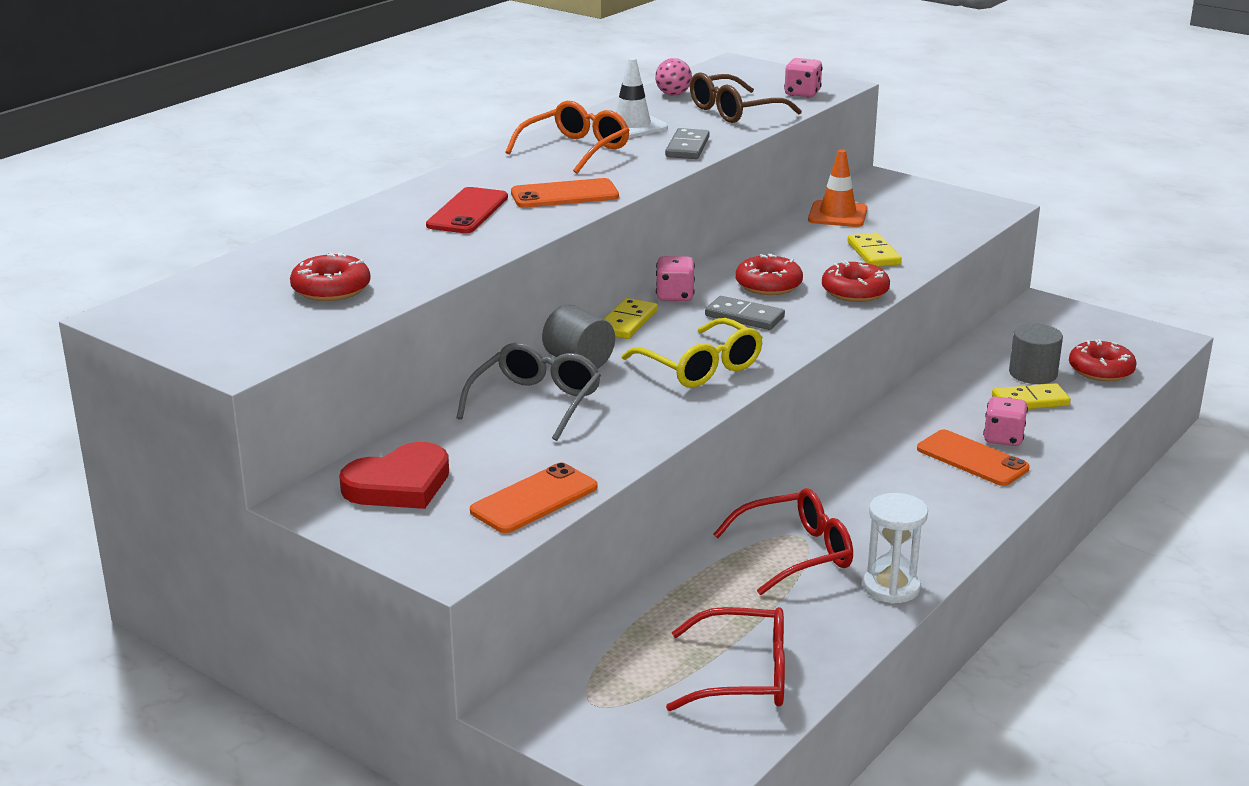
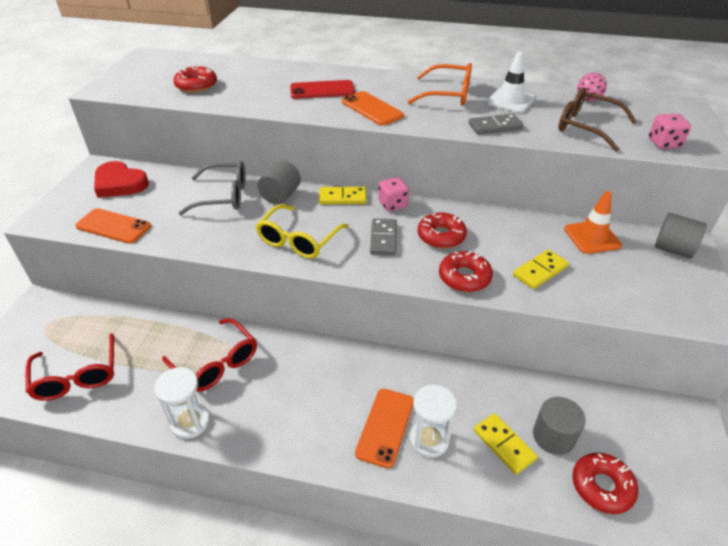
camera: 65 degrees right, 15 degrees up
(887, 188) = (673, 249): none -> grey cylinder
(1003, 438) = (429, 440): pink dice -> white hourglass

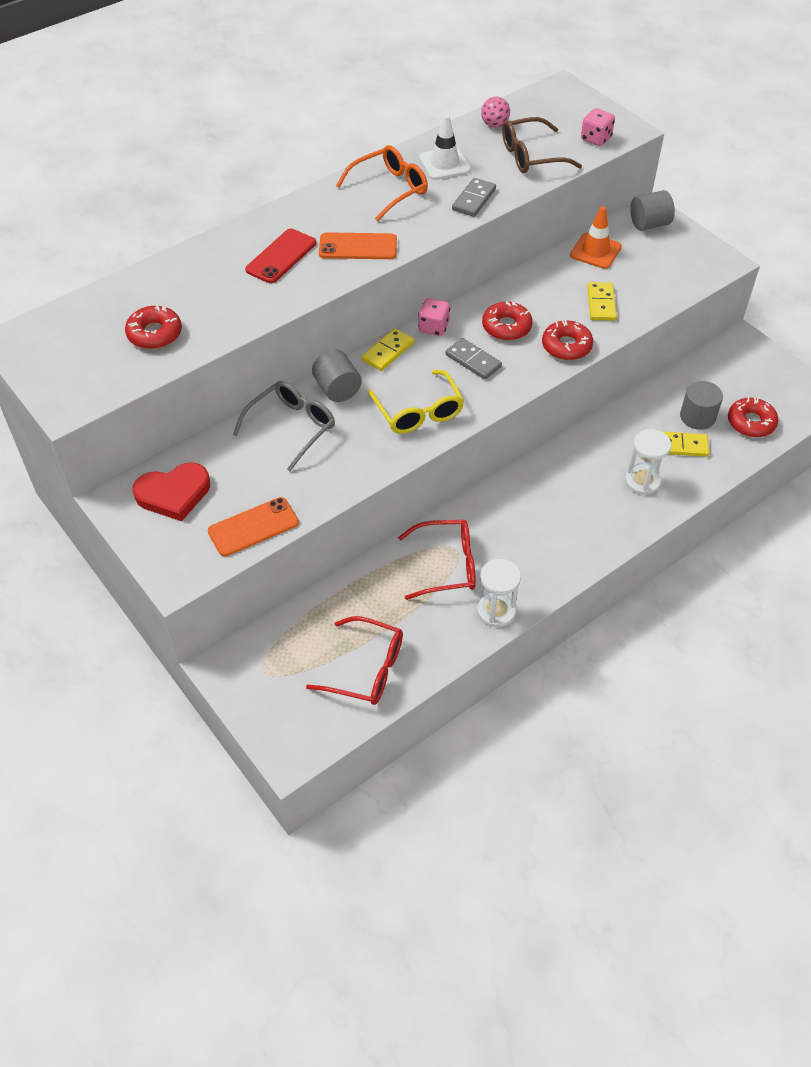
camera: 50 degrees left, 10 degrees up
(385, 427) = (609, 498): orange phone -> none

